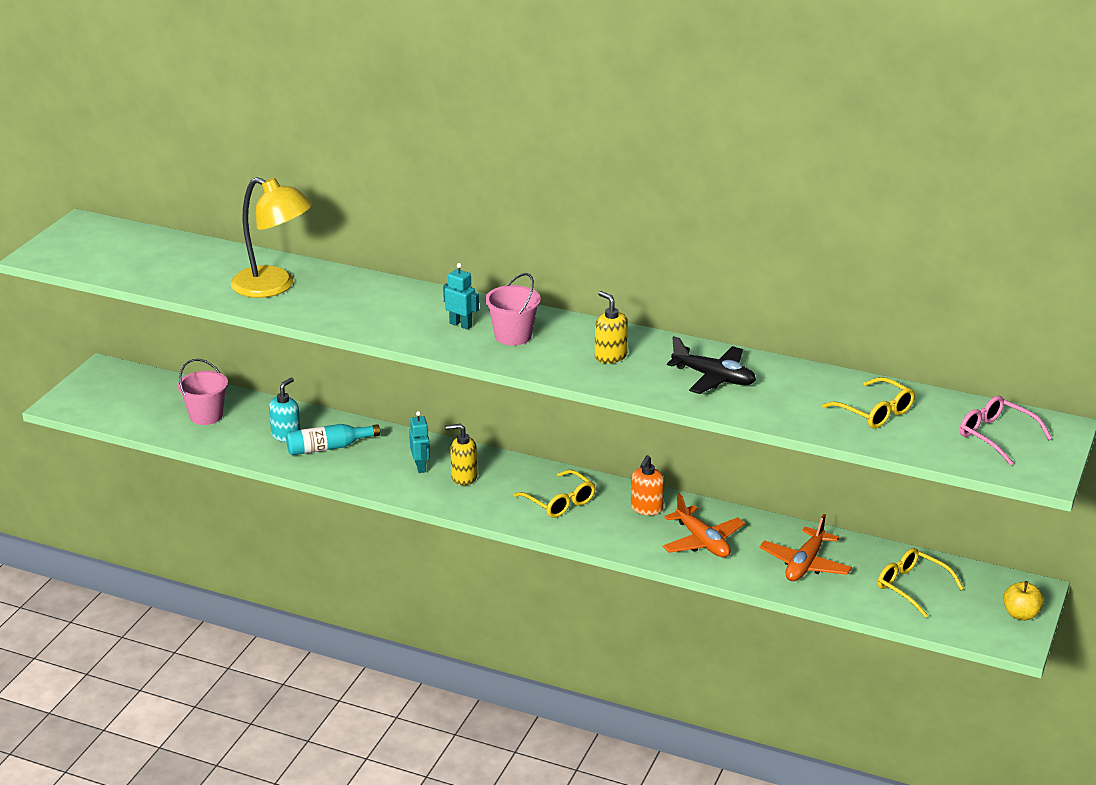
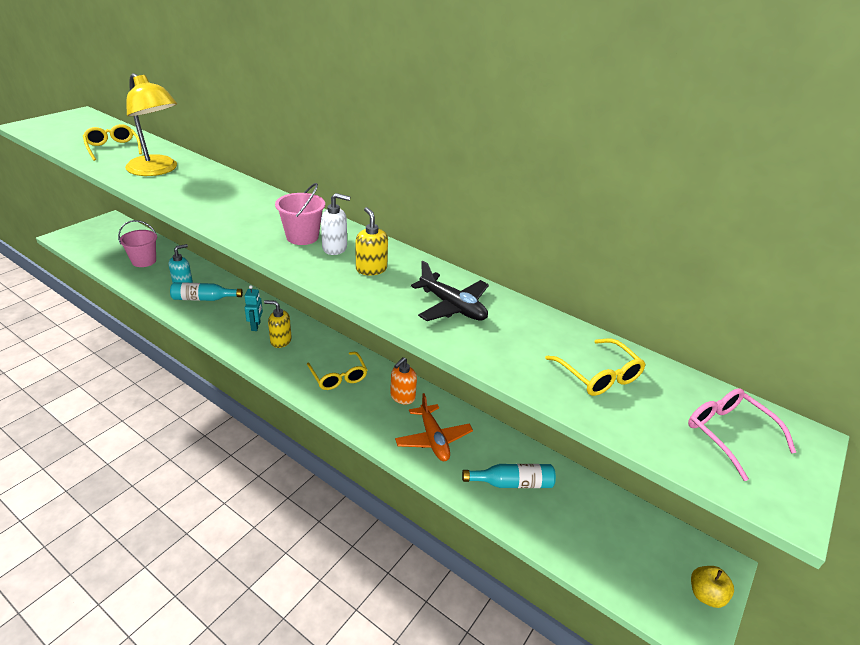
camera: 10 degrees right, 5 degrees up
(461, 325) = (268, 221): turquoise robot -> none
(557, 342) = (335, 248): none -> white soap dispenser
(805, 564) = (512, 483): orange plane -> turquoise bottle
(911, 586) = (602, 532): yellow glasses -> yellow glasses (113, 148)

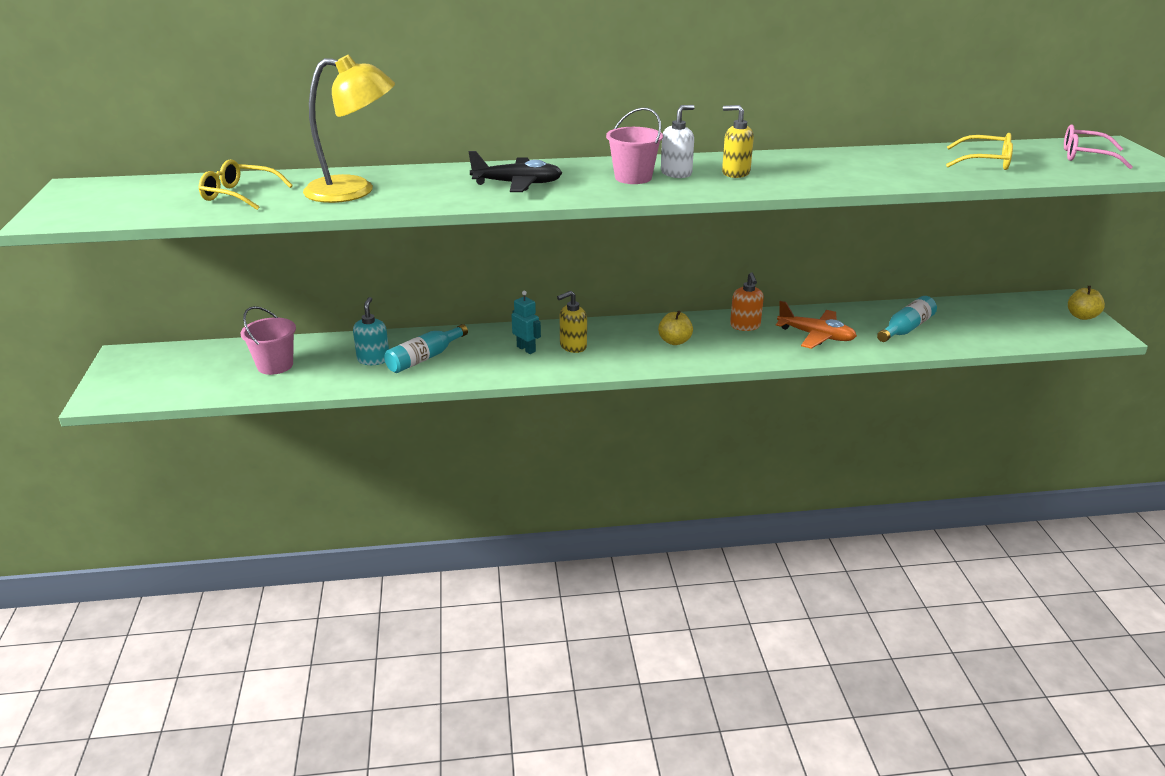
camera: 40 degrees left, 5 degrees down
(338, 377) = (674, 341): yellow glasses -> yellow apple
(452, 307) = (837, 168): black plane -> black plane (517, 184)

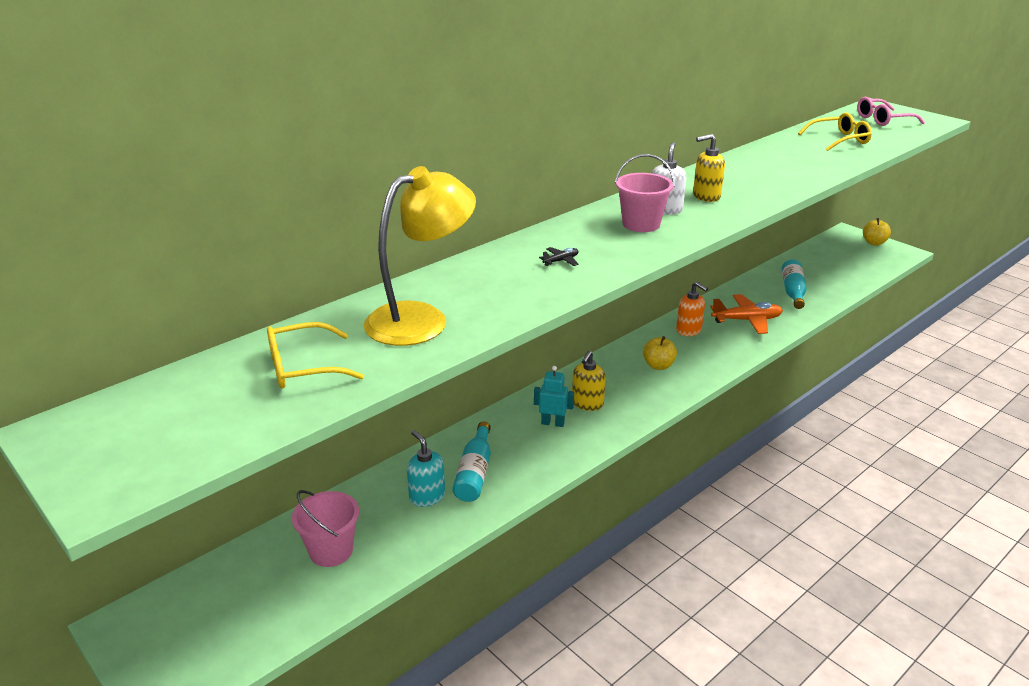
camera: 35 degrees left, 0 degrees up
(517, 184) = (561, 261): black plane -> black plane, size x0.44

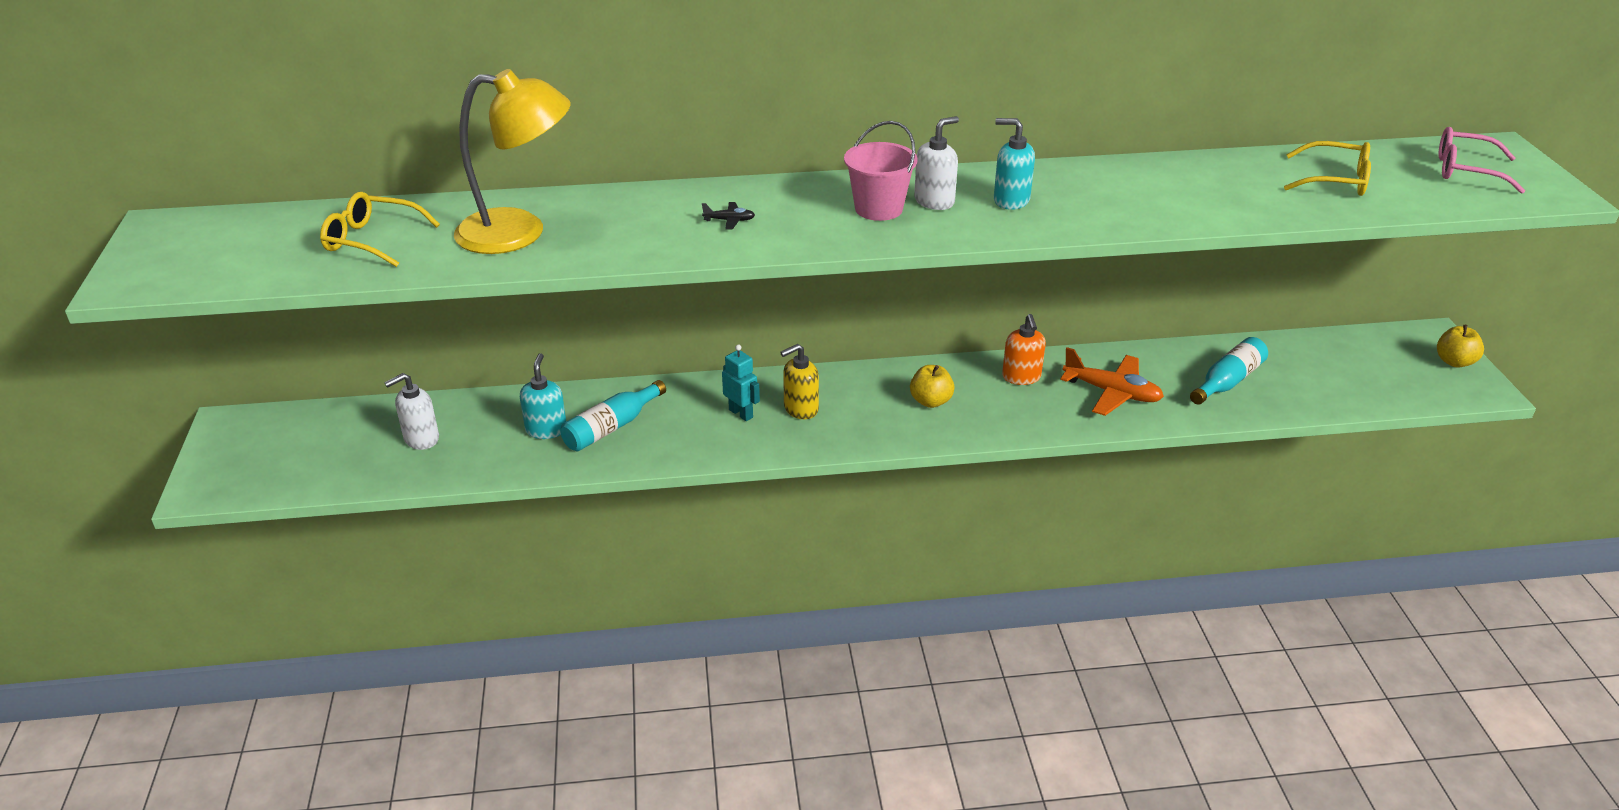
camera: 35 degrees right, 5 degrees up
(331, 551) = (421, 439): pink bucket -> white soap dispenser
(706, 196) = (1011, 200): yellow soap dispenser -> turquoise soap dispenser

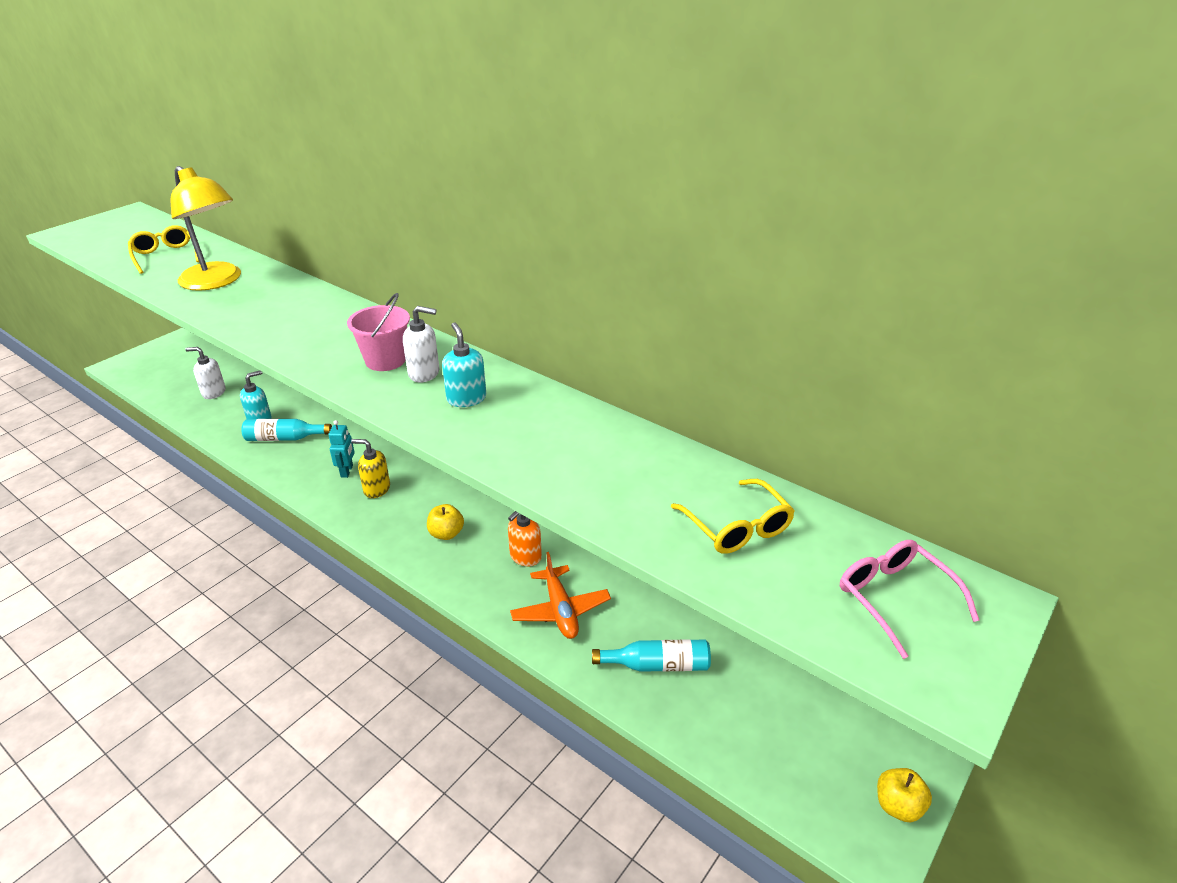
camera: 45 degrees right, 0 degrees up
(729, 220) = (304, 325): black plane -> none

